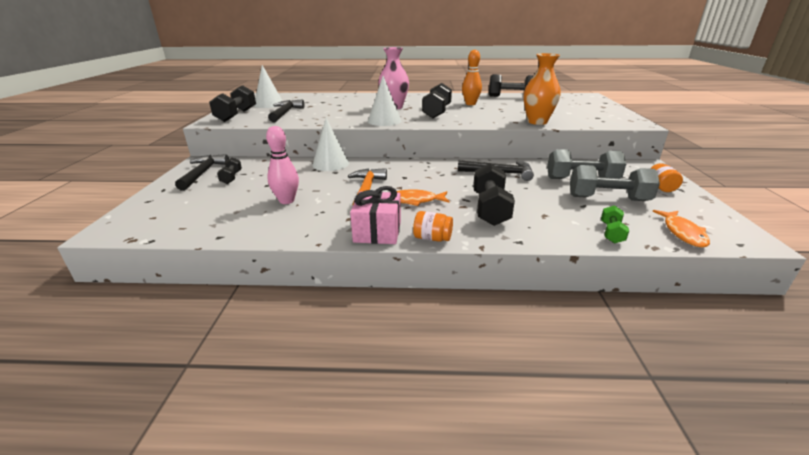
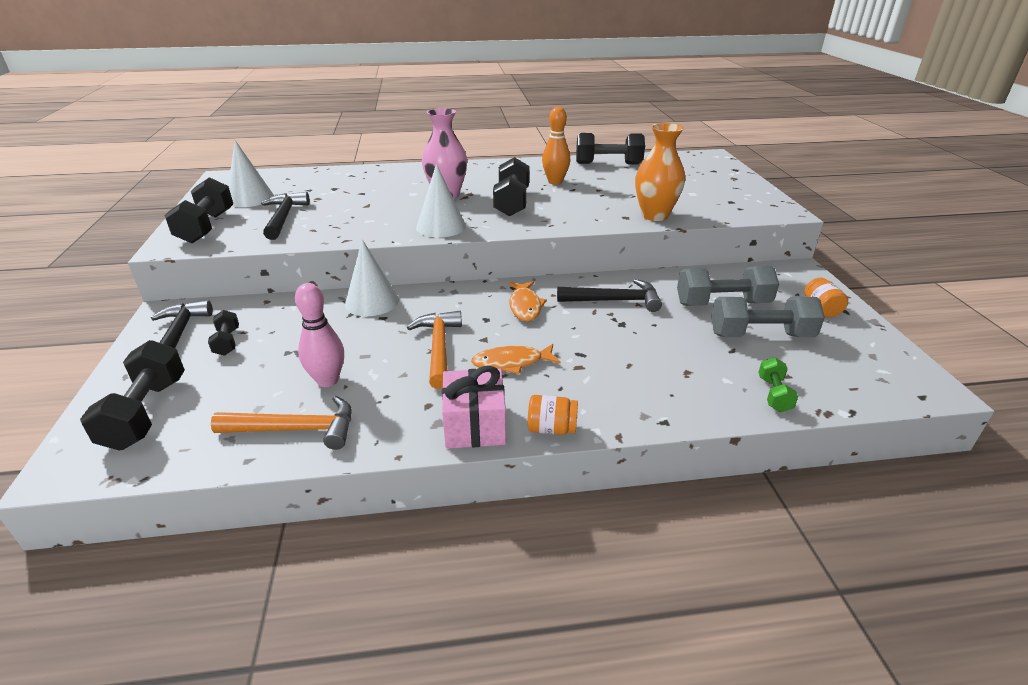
camera: 10 degrees left, 5 degrees up
(257, 224) = (296, 429): none -> orange hammer
(490, 208) = (616, 367): black dumbbell -> black dumbbell (146, 412)
(682, 233) = (856, 385): orange fish -> orange fish (525, 306)

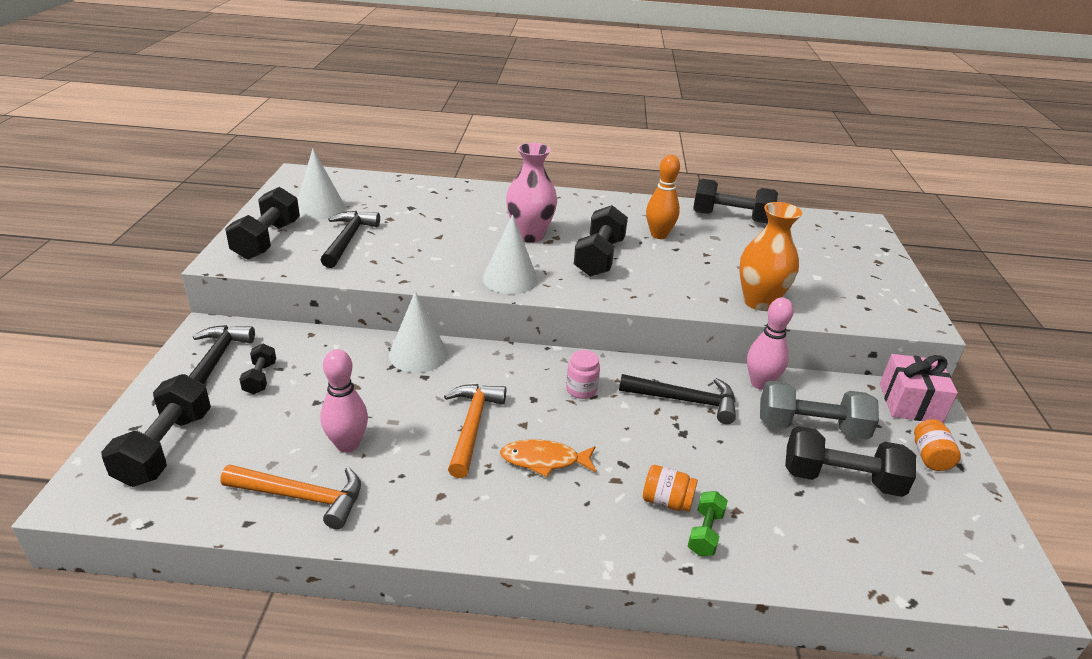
camera: 10 degrees right, 0 degrees up
(474, 425) = (482, 529): pink gift -> pink gift (910, 403)
(525, 306) = (581, 390): orange fish -> pink jar
(551, 428) = (561, 551): orange jar -> orange jar (666, 501)
(670, 279) = (760, 383): none -> pink bowling pin
(760, 335) = (841, 479): grey dumbbell -> black dumbbell
(774, 394) = (827, 560): green dumbbell -> green dumbbell (705, 533)

